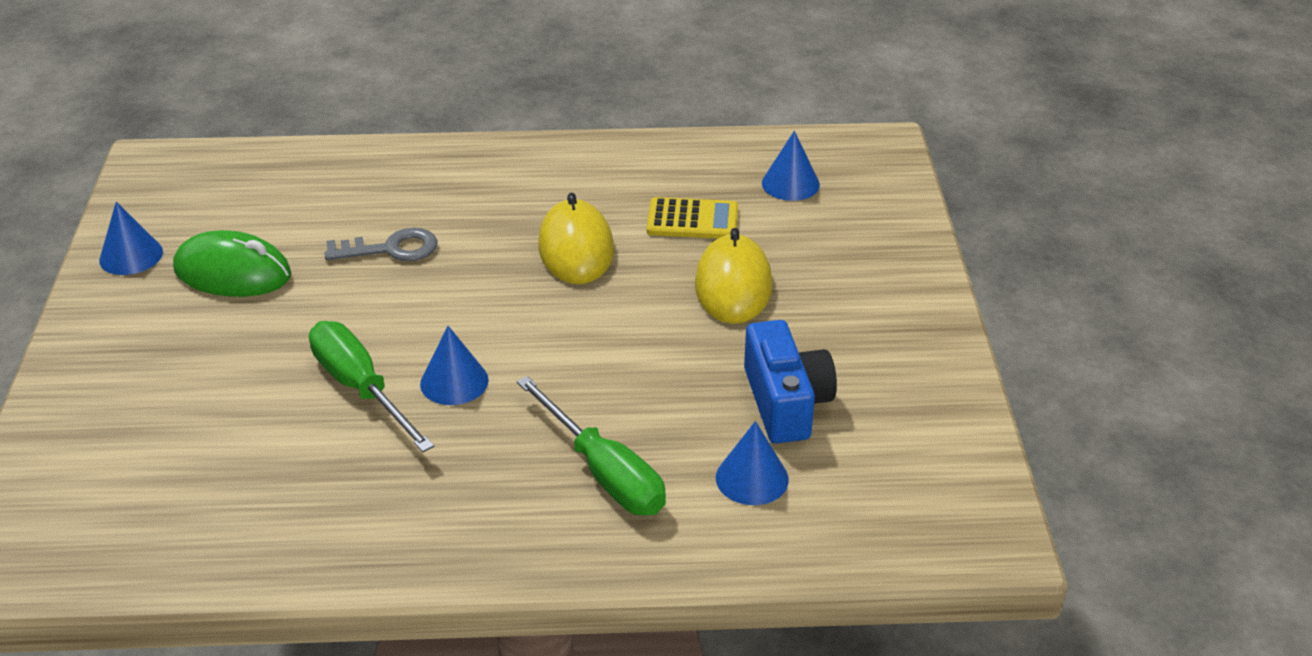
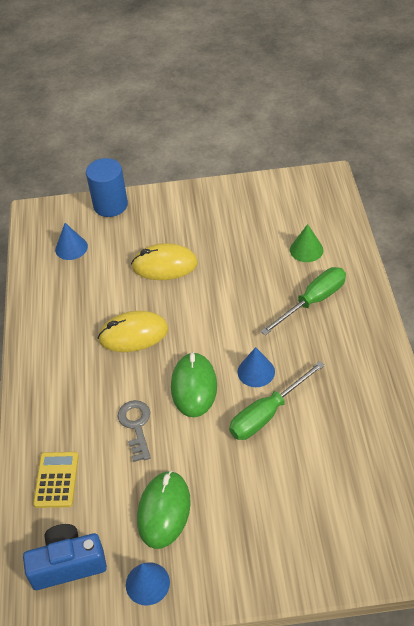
camera: 90 degrees left, 10 degrees up
(445, 309) = (194, 387): none -> green mouse
(692, 220) = (105, 286): yellow calculator -> yellow calculator (56, 480)
(752, 478) = (306, 250): blue cone -> green cone
(786, 402) = (253, 241): blue camera -> blue camera (68, 564)
(900, 225) = (110, 205): none -> blue cylinder

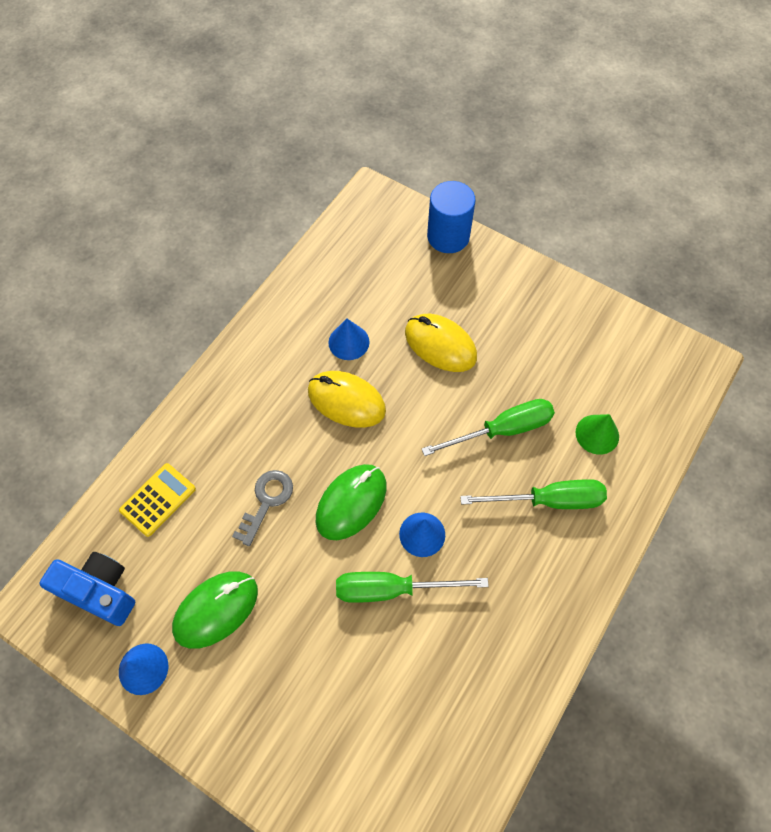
camera: 35 degrees right, 15 degrees up
(71, 248) = (371, 260): blue cone -> blue cone (348, 342)
(249, 284) = (502, 430): none -> green screwdriver

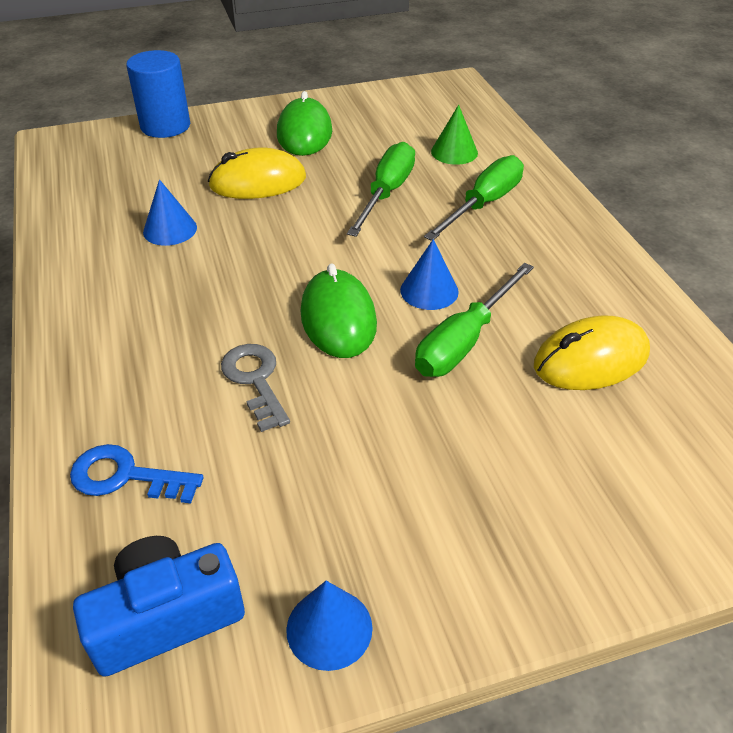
camera: 50 degrees left, 20 degrees down
(158, 500) = (126, 476): yellow calculator -> blue key
(216, 609) = (331, 500): green mouse -> green mouse (304, 133)
(346, 401) = (227, 263): yellow mouse -> yellow mouse (590, 360)

